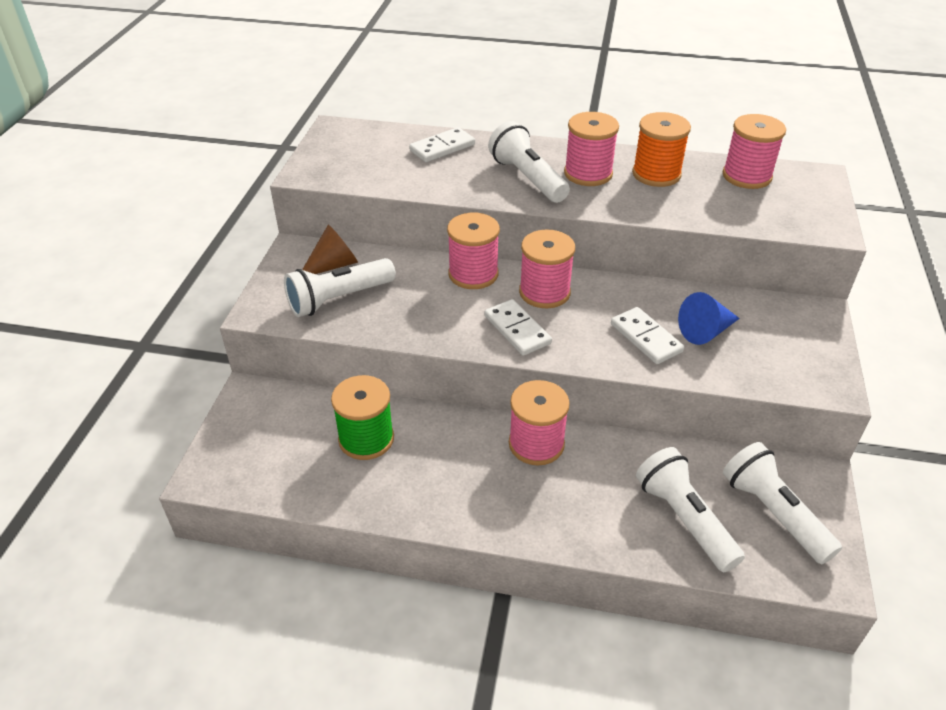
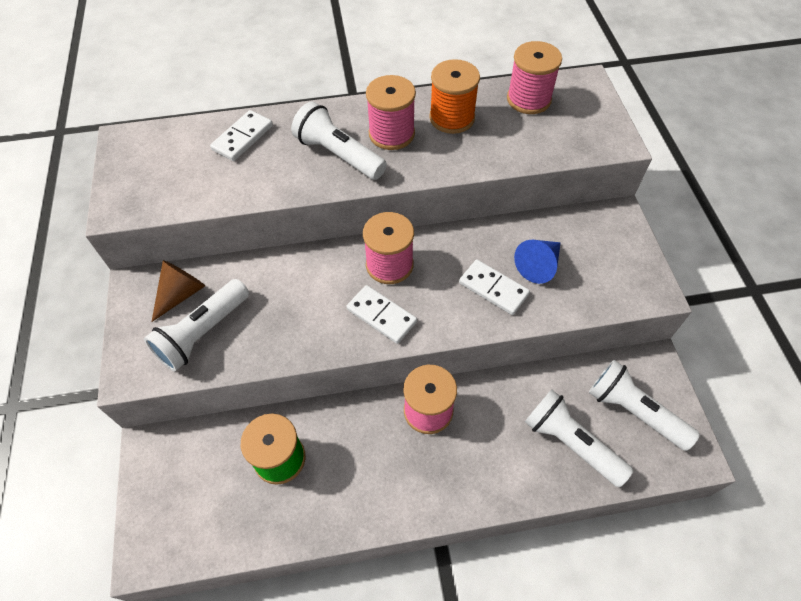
camera: 20 degrees left, 15 degrees up
(473, 274) = (318, 263): pink spool -> none

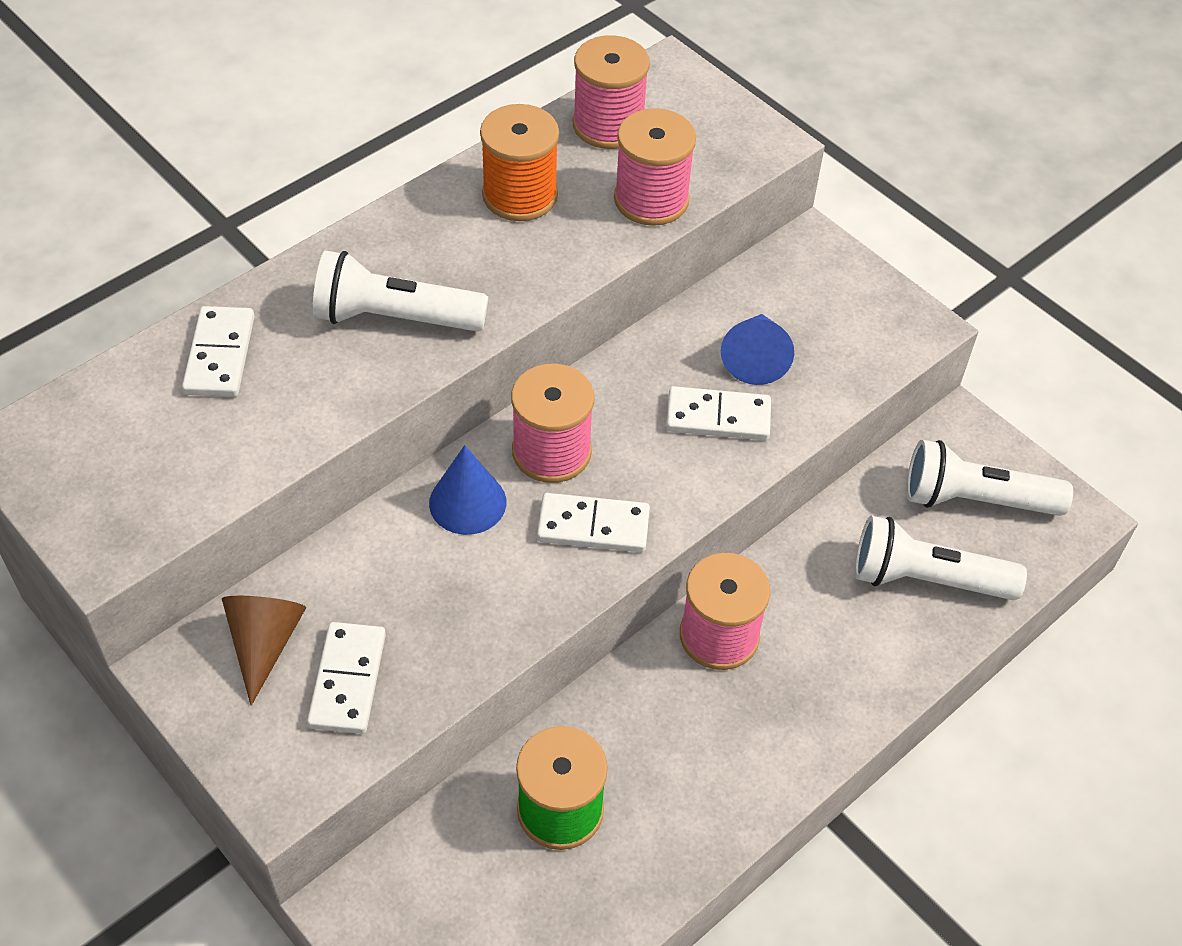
camera: 35 degrees left, 5 degrees down
(202, 333) = (347, 680): white flashlight -> white domino
(327, 271) = (467, 502): none -> blue cone
(391, 134) = (449, 254): pink spool -> pink spool (651, 199)

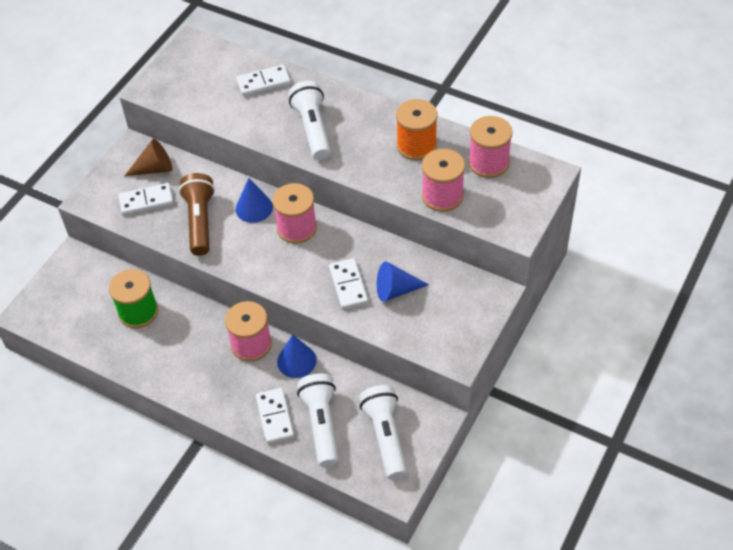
camera: 75 degrees right, 0 degrees up
(455, 599) = (200, 221): none -> brown flashlight
(593, 526) = (260, 257): white domino -> white domino (275, 417)
(781, 577) = (296, 361): none -> blue cone

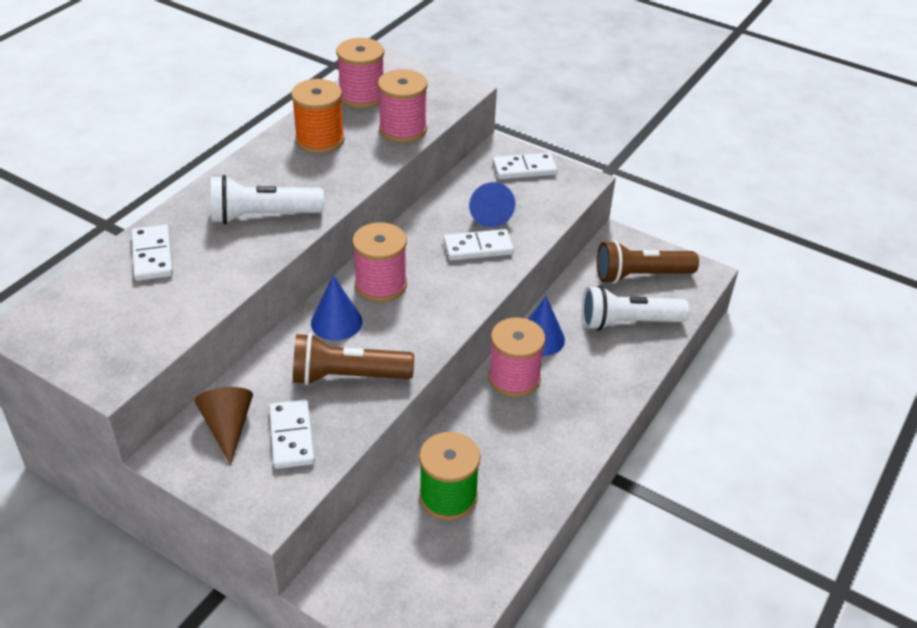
camera: 90 degrees left, 10 degrees down
(275, 417) = (619, 360): white domino -> white domino (524, 169)
(385, 436) = (640, 275): white flashlight -> brown flashlight

